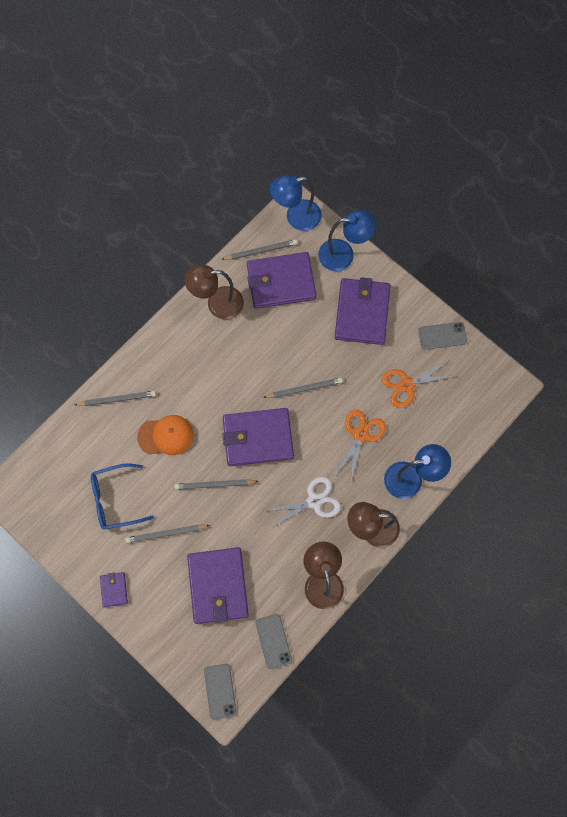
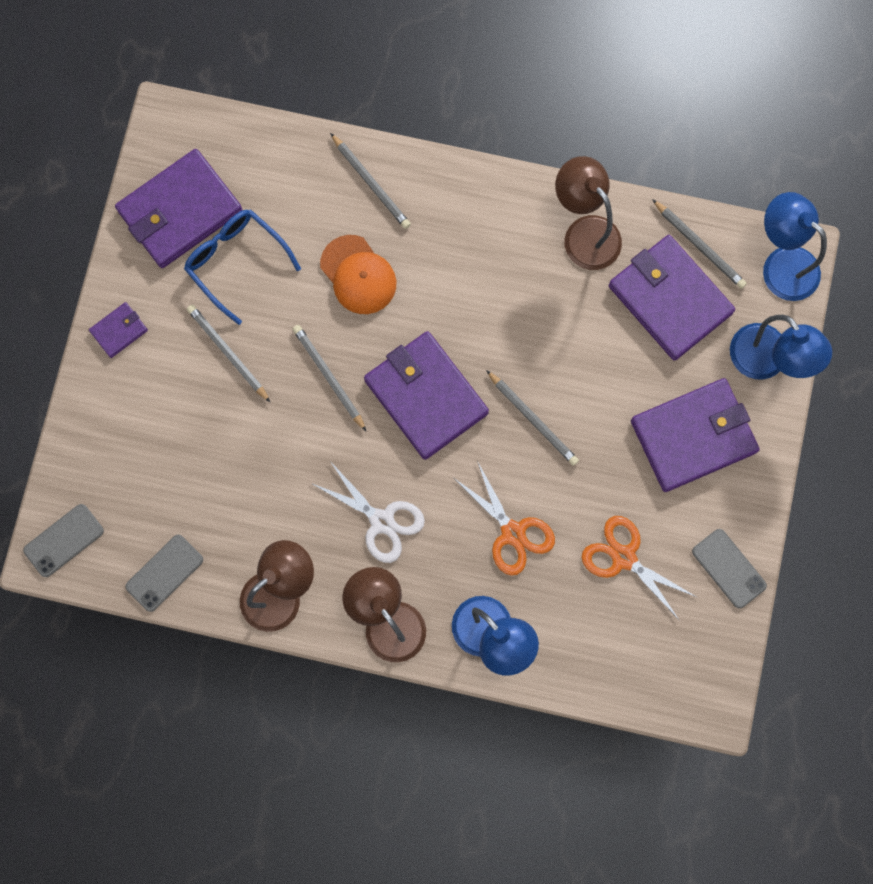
camera: 60 degrees right, 5 degrees up
(218, 586) = (196, 459): purple wallet -> purple wallet (179, 211)
(361, 435) = (512, 533): orange scissors -> orange scissors turned 60 degrees clockwise

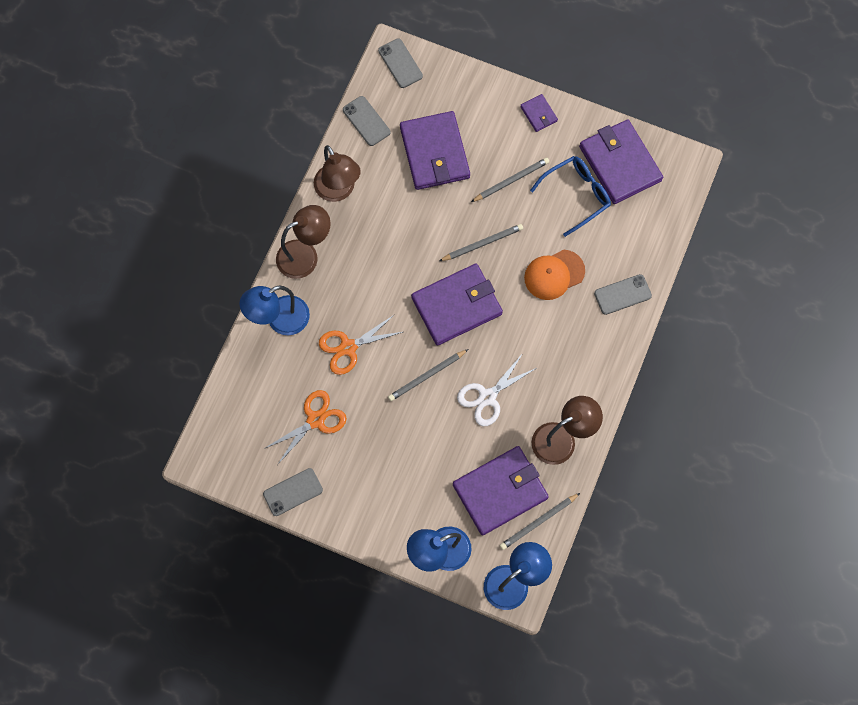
camera: 100 degrees right, 5 degrees down
(371, 183) = (622, 294): grey pencil -> grey phone
(382, 521) = (373, 262): white scissors -> white scissors (487, 397)
(693, 436) = (393, 487): purple wallet -> purple wallet (434, 153)

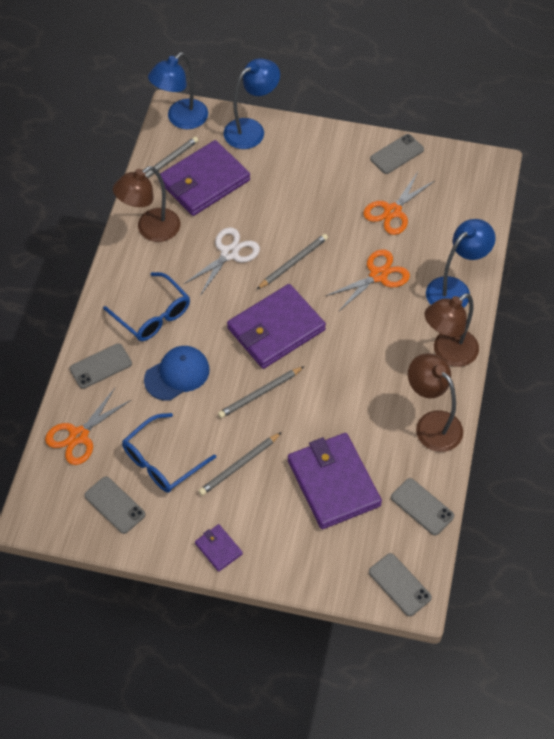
camera: 170 degrees right, 15 degrees down
(554, 275) = (177, 374): orange cap -> blue cap
(569, 340) = (153, 315): none -> blue glasses
(620, 163) = (114, 505): purple wallet -> grey phone
(646, 230) = (78, 436): none -> orange scissors

